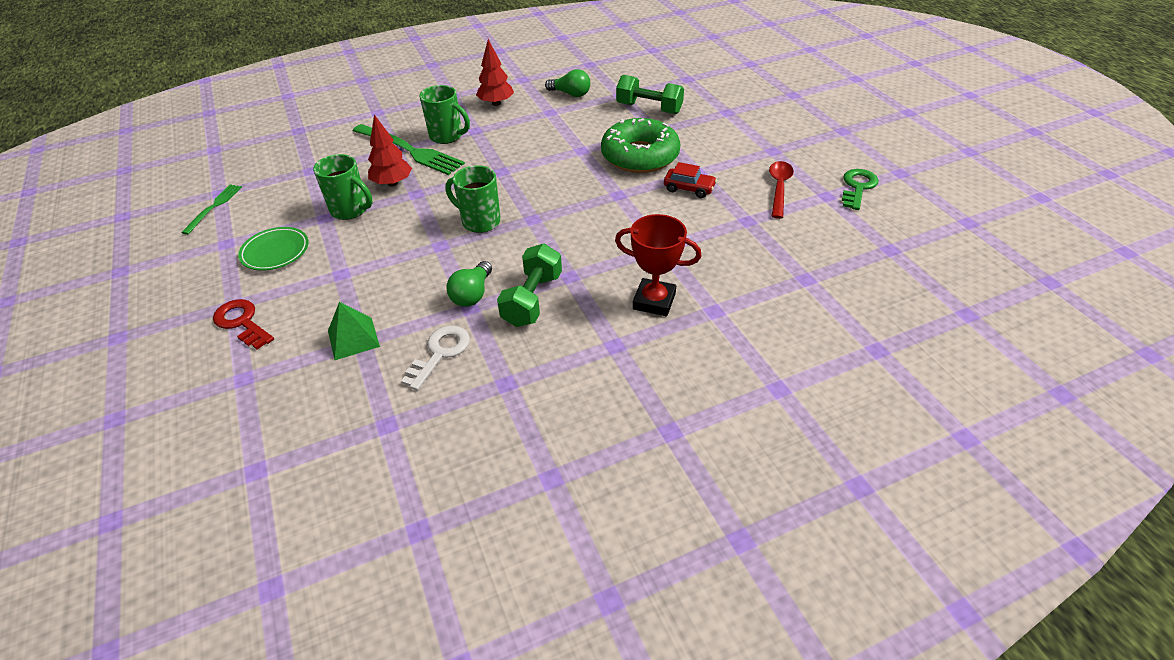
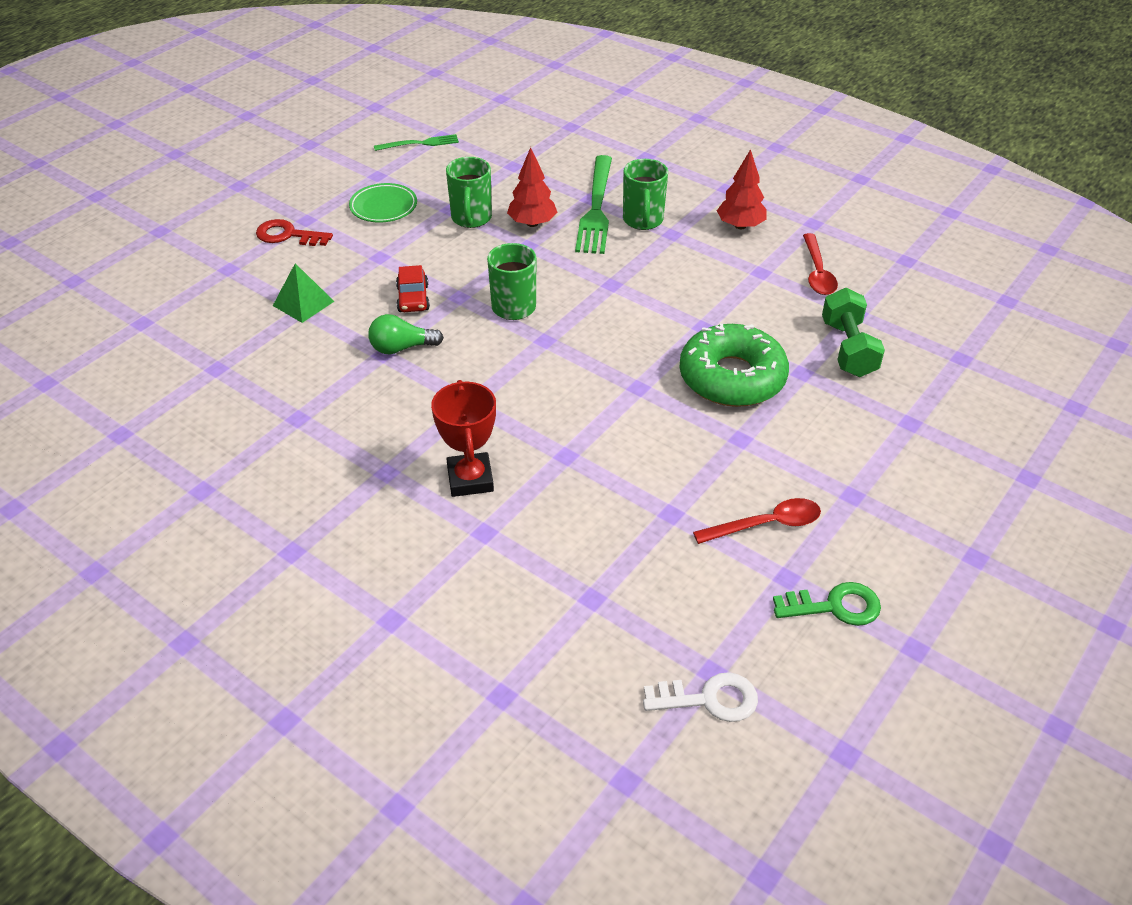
camera: 60 degrees right, 0 degrees up
(242, 322) = (288, 235): red key -> red key turned 90 degrees counterclockwise
(440, 353) = (313, 361): white key -> white key (709, 699)
(532, 299) = (418, 390): green dumbbell -> none
(571, 94) = (817, 272): green light bulb -> red spoon
(689, 188) = (697, 442): red car -> red car (413, 298)

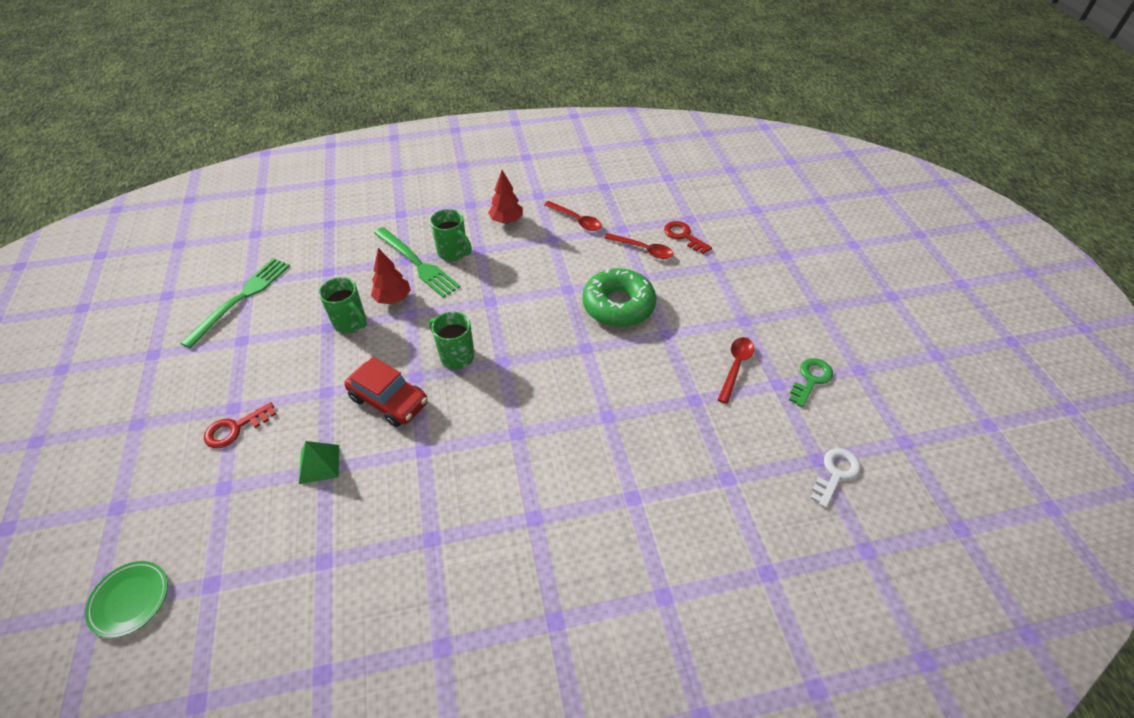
camera: 50 degrees left, 5 degrees up
(383, 207) = (279, 358): green plate -> green plate (130, 600)
(401, 348) = (428, 436): green light bulb -> none
(413, 298) = (389, 400): red car -> red car, size x1.68
(419, 143) = (241, 299): green fork -> green fork, size x1.83
(470, 479) = (582, 476): red trophy -> none
(848, 349) = (643, 250): green dumbbell -> red spoon
(922, 369) = (683, 236): none -> red key

